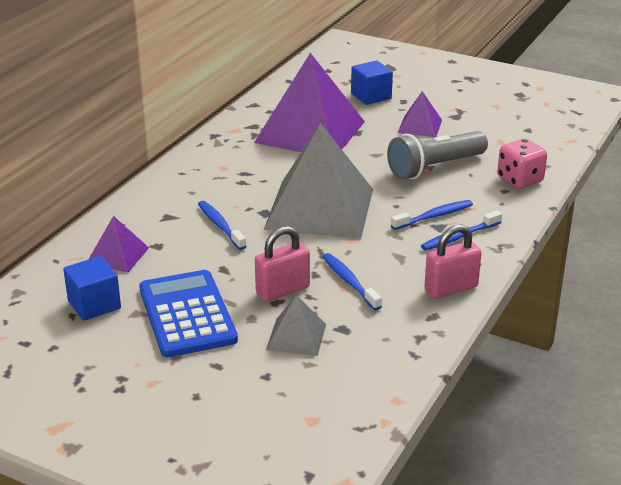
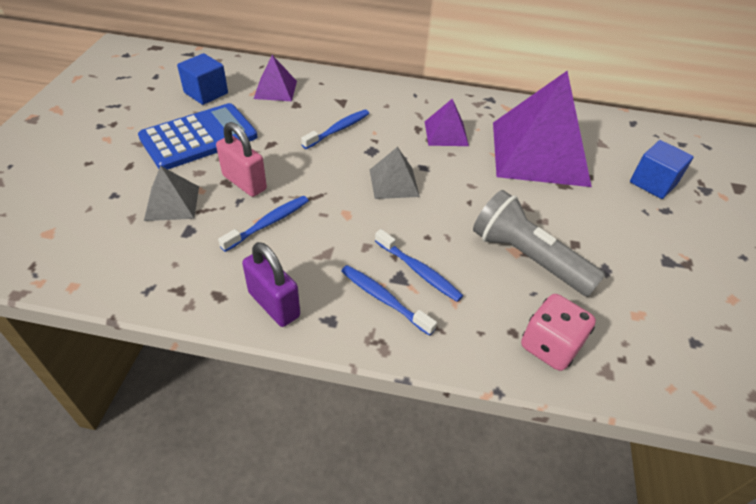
camera: 70 degrees right, 15 degrees up
(319, 209) = (393, 182): grey pyramid -> grey pyramid, size x0.46
(420, 126) = (617, 232): purple pyramid -> purple pyramid (446, 133)
(451, 288) = (274, 304): pink padlock -> purple padlock

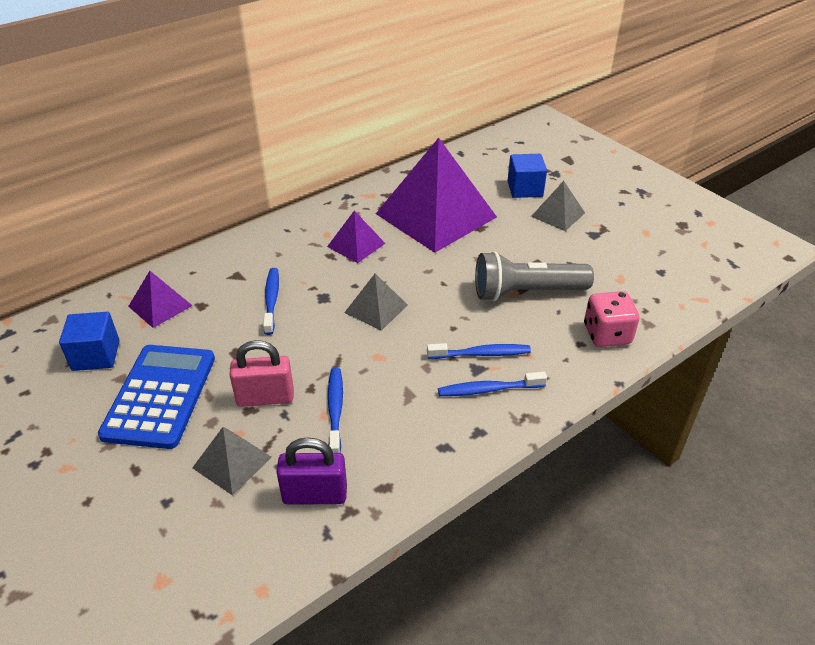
camera: 45 degrees left, 5 degrees down
(274, 304) = (430, 456): purple padlock -> purple padlock (315, 495)
(655, 222) = (558, 214): none -> grey pyramid

